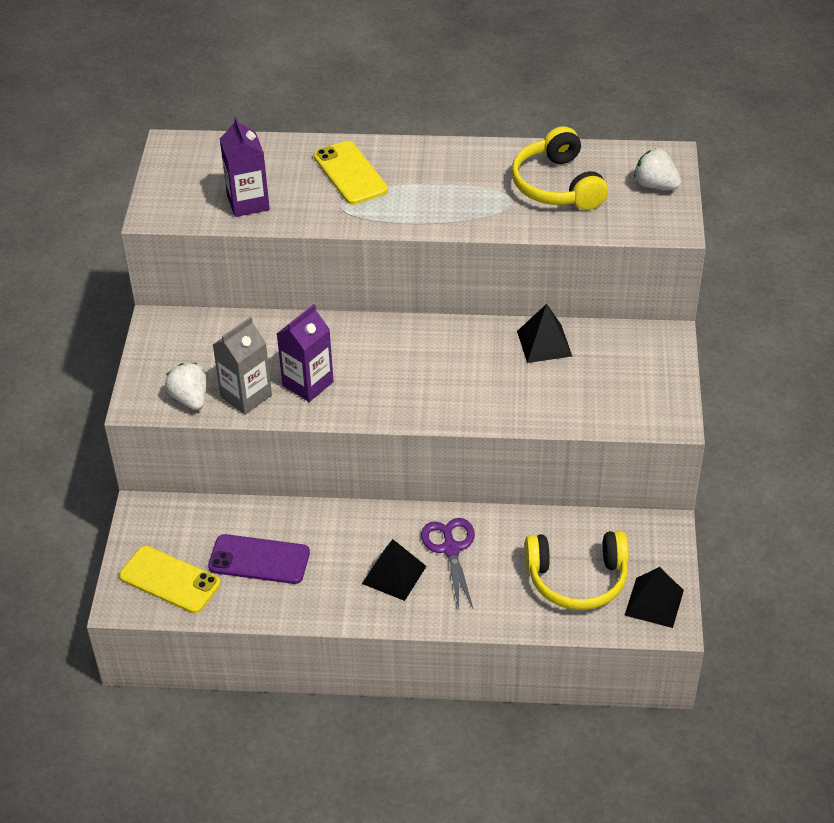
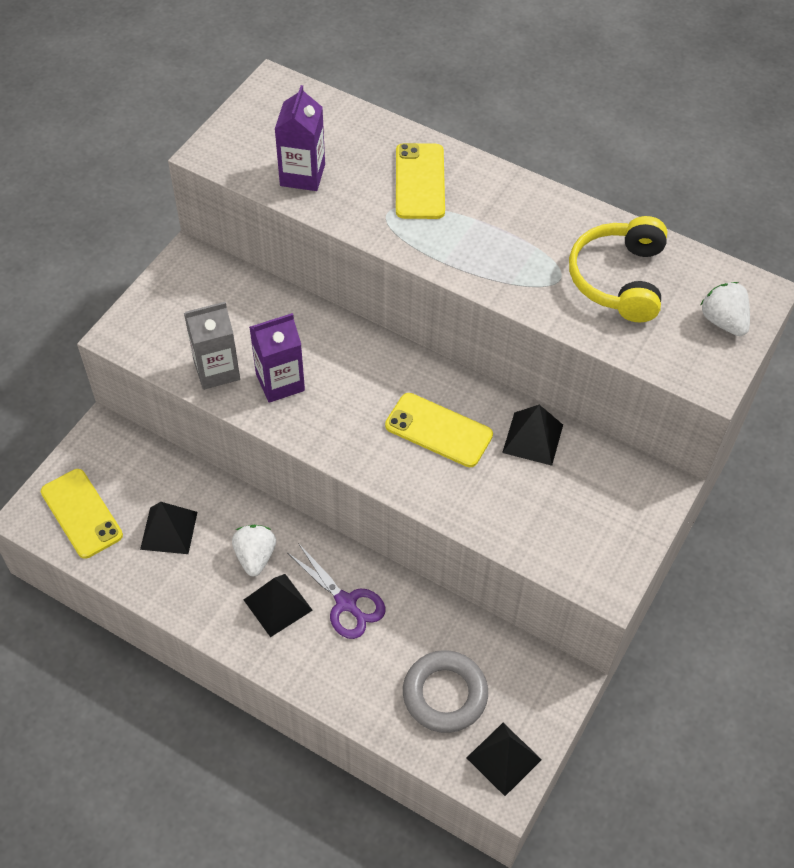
camera: 25 degrees right, 10 degrees up
(190, 399) = (166, 350): white strawberry -> white strawberry (255, 556)
(259, 560) = (169, 530): purple phone -> black pyramid
(451, 549) = (346, 603): purple scissors -> purple scissors turned 120 degrees clockwise
(465, 367) = (438, 430): none -> yellow phone
(577, 579) = (445, 694): yellow headphones -> grey ring

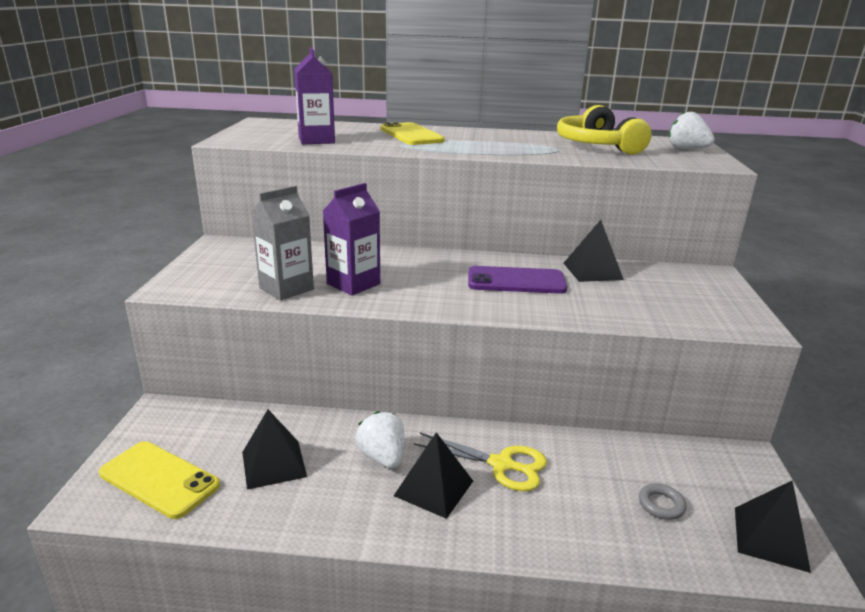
camera: 25 degrees left, 30 degrees down
(346, 603) = (501, 465): purple scissors -> yellow scissors
(438, 430) = (516, 281): yellow phone -> purple phone
(445, 694) = (661, 505): grey ring -> grey ring, size x0.46

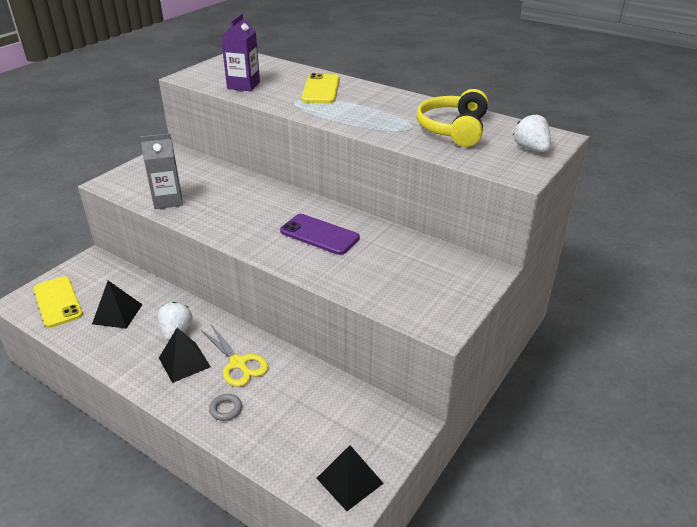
camera: 30 degrees right, 10 degrees up
(353, 284) = (210, 207): purple carton -> none
(592, 271) = (390, 241): black pyramid -> none
(661, 505) = (305, 429): grey ring -> grey ring (226, 409)

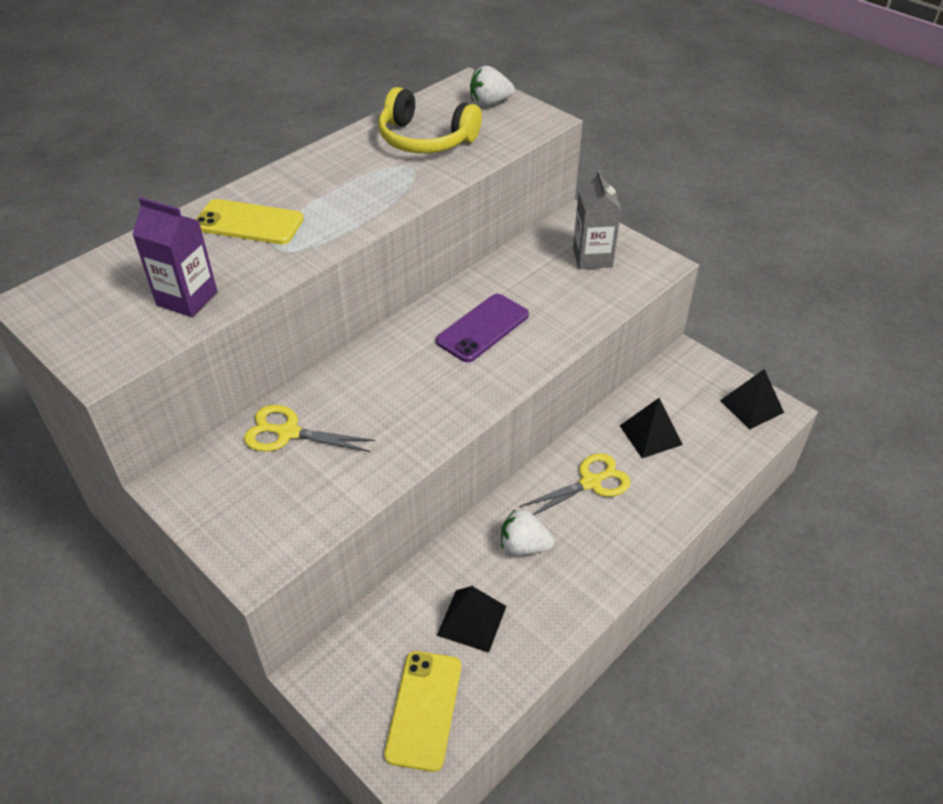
camera: 80 degrees left, 10 degrees up
(58, 302) = (424, 709): yellow phone -> yellow phone turned 60 degrees counterclockwise
(168, 200) = (346, 480): grey carton -> grey carton (592, 257)
(184, 362) = (582, 536): black pyramid -> black pyramid (650, 435)
(208, 177) = (288, 433): none -> yellow scissors
(226, 409) = (662, 496): grey ring -> none

